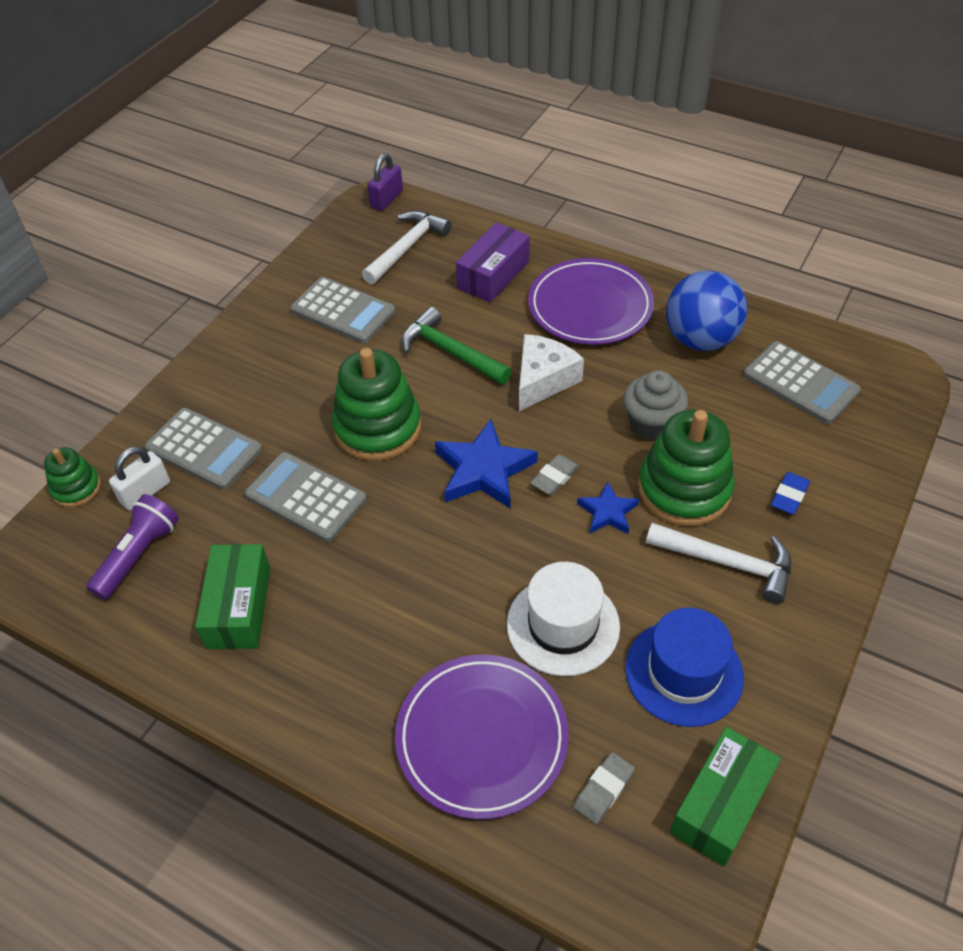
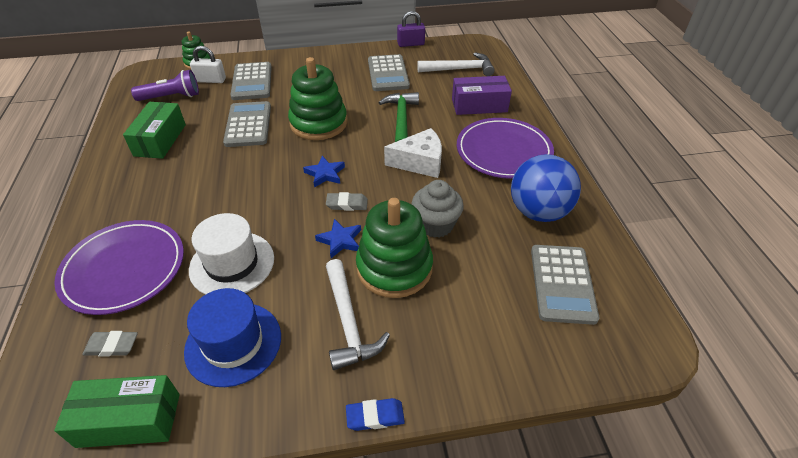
camera: 50 degrees right, 5 degrees down
(239, 607) = (160, 140): green box -> green box turned 45 degrees counterclockwise
(386, 199) = (486, 47): purple padlock -> purple padlock (410, 44)
(483, 470) = (325, 174): blue star -> blue star, size x0.57
(789, 496) = (444, 329): blue eraser -> blue eraser (375, 416)

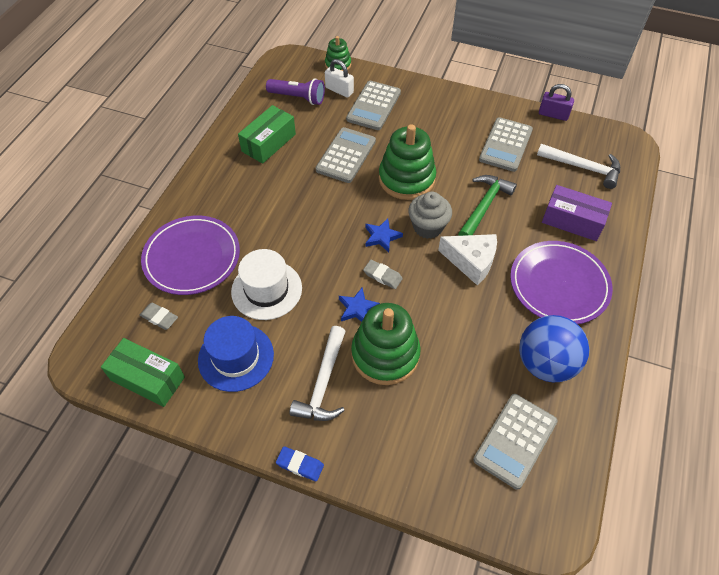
camera: 30 degrees right, 10 degrees up
(435, 225) = (444, 331): grey cupcake -> grey cupcake (428, 227)

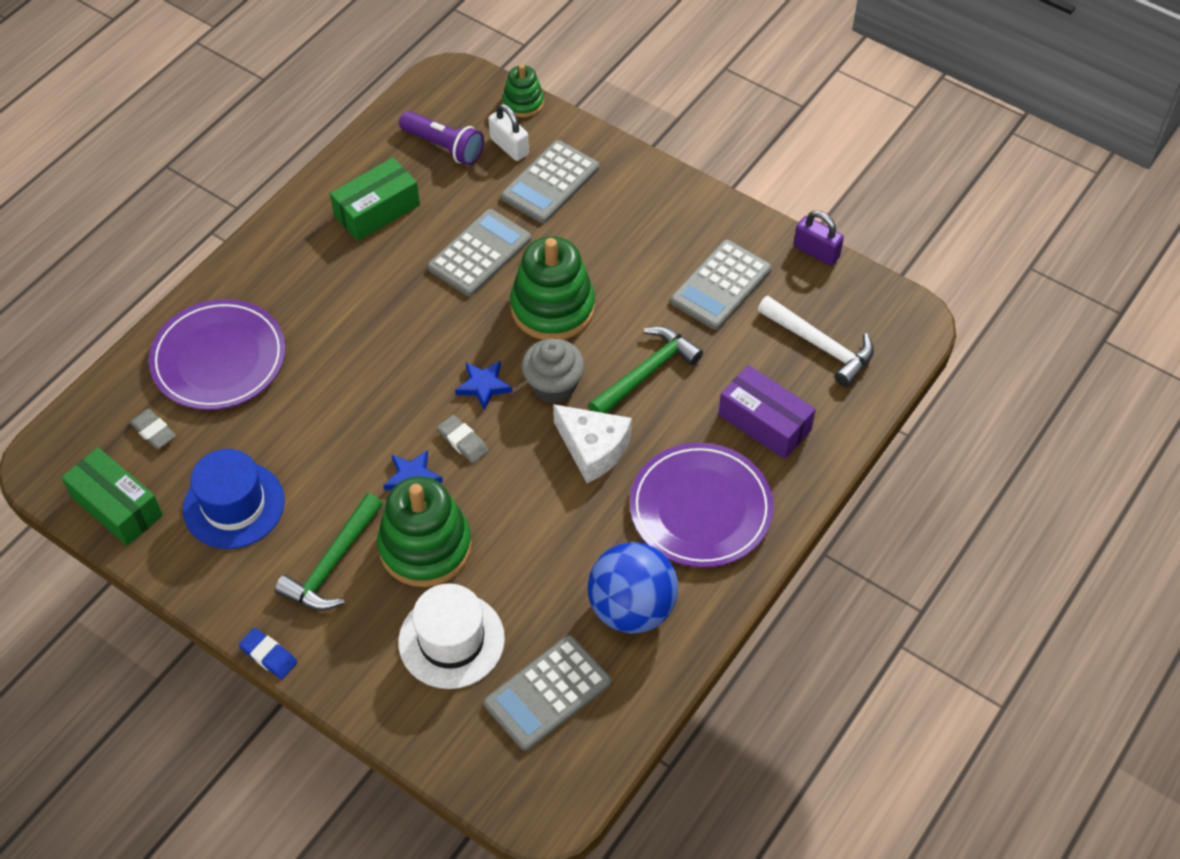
camera: 15 degrees right, 0 degrees up
(266, 290) = (302, 425): white hat -> white hat (451, 640)
(323, 383) = (332, 564): white hammer -> green hammer

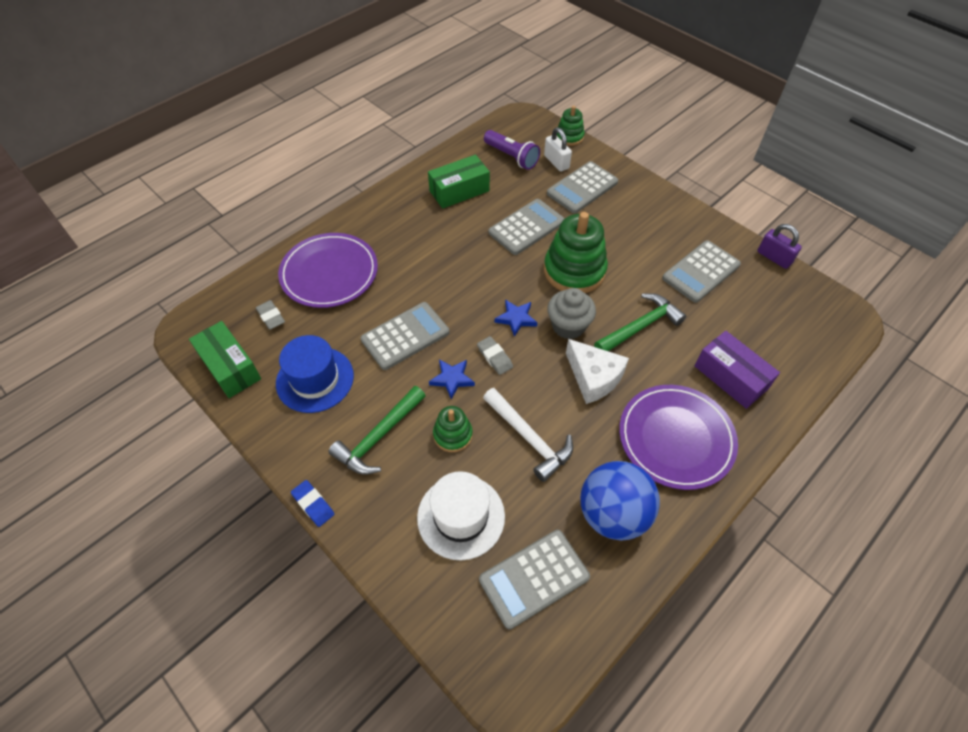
camera: 10 degrees right, 0 degrees up
(341, 431) = (405, 336): none -> grey calculator
(425, 547) = (453, 435): green stacking toy -> green stacking toy, size x0.53
(820, 346) = (776, 325): white hammer -> white hammer (529, 438)

